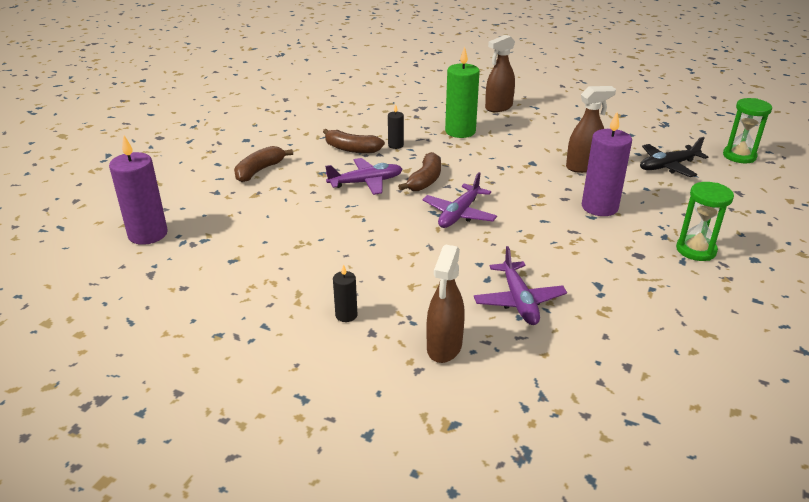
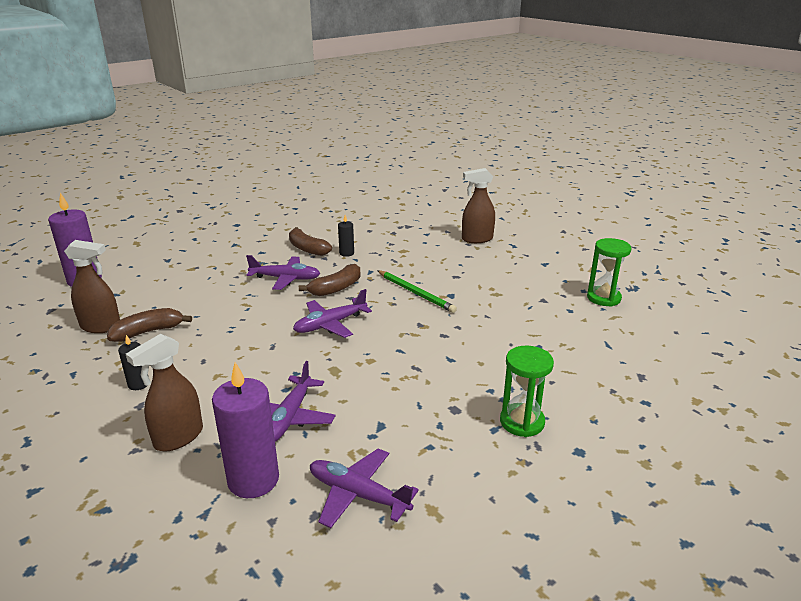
camera: 25 degrees right, 5 degrees down
(259, 170) = (217, 250): brown banana -> brown banana (148, 332)
(460, 131) = (416, 253): green candle -> none
(501, 168) = (416, 293): none -> green pencil
(583, 167) = (497, 310): brown spray bottle -> brown spray bottle (101, 327)
(599, 207) = (468, 352): purple candle -> purple candle (253, 480)
(641, 340) = (357, 494): none -> purple plane
(668, 166) = (588, 330): black plane -> none
(739, 156) = (685, 339): green hourglass -> green hourglass (603, 298)

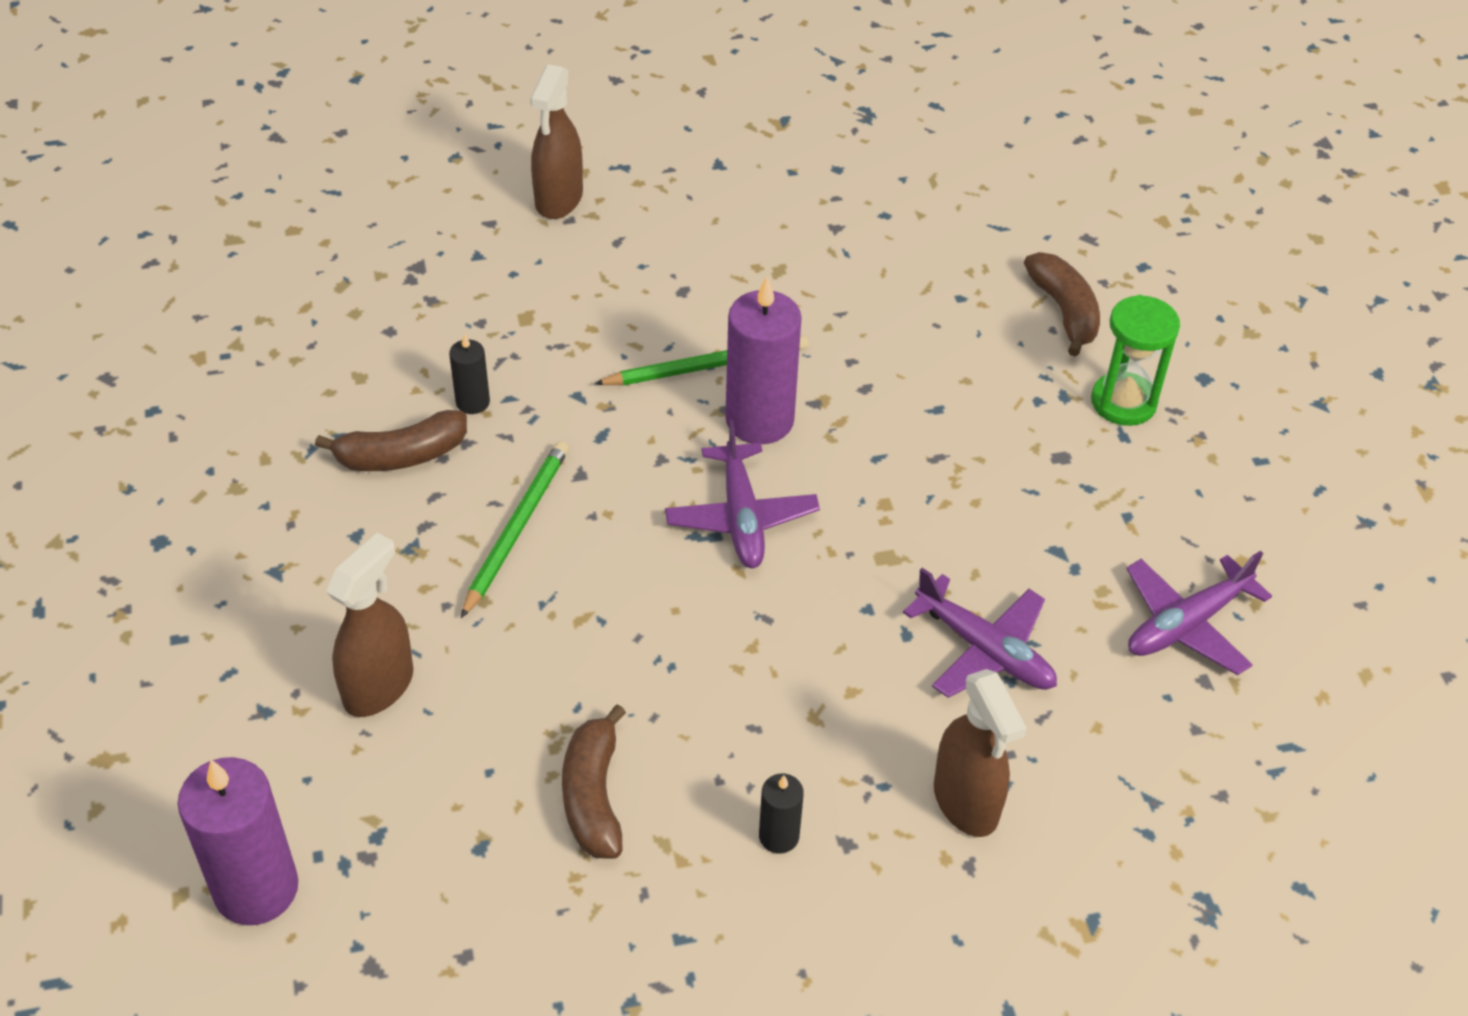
camera: 65 degrees left, 20 degrees up
(101, 327) = (518, 875): brown spray bottle -> brown spray bottle (379, 686)
(253, 480) = (1108, 729): purple candle -> purple candle (759, 420)
(286, 278) = (516, 528): purple plane -> green pencil
(336, 288) = (612, 466): brown banana -> brown banana (1064, 311)
(603, 298) = (874, 161): green hourglass -> none

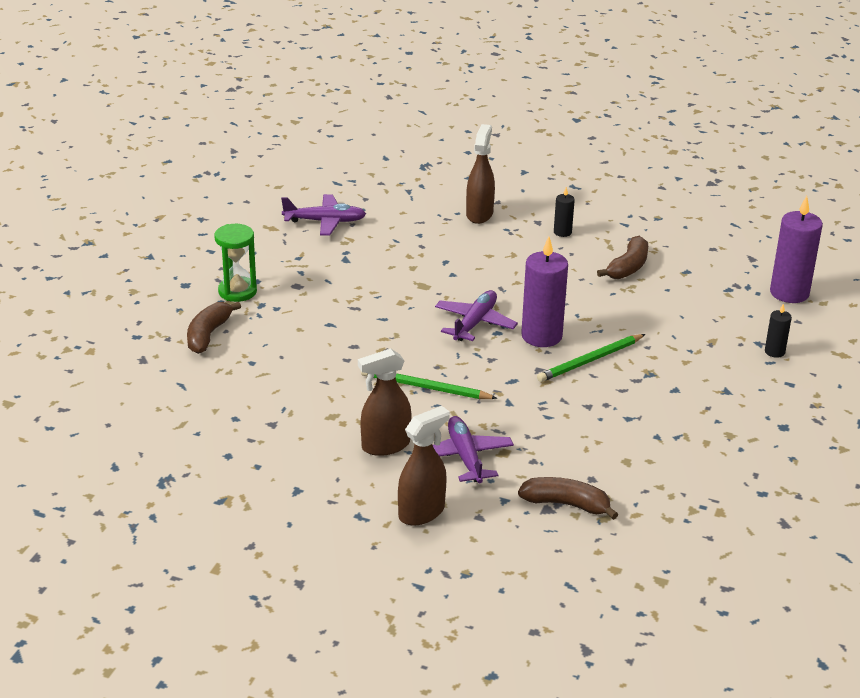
camera: 145 degrees left, 15 degrees down
(379, 686) = (699, 331): brown spray bottle -> brown spray bottle (385, 445)
(401, 456) = (628, 413): brown banana -> brown banana (566, 504)
(472, 402) = (570, 422): black candle -> black candle (774, 352)
(759, 420) = (424, 354): purple candle -> purple candle (541, 336)
(985, 650) = (418, 245): purple plane -> purple plane (465, 457)

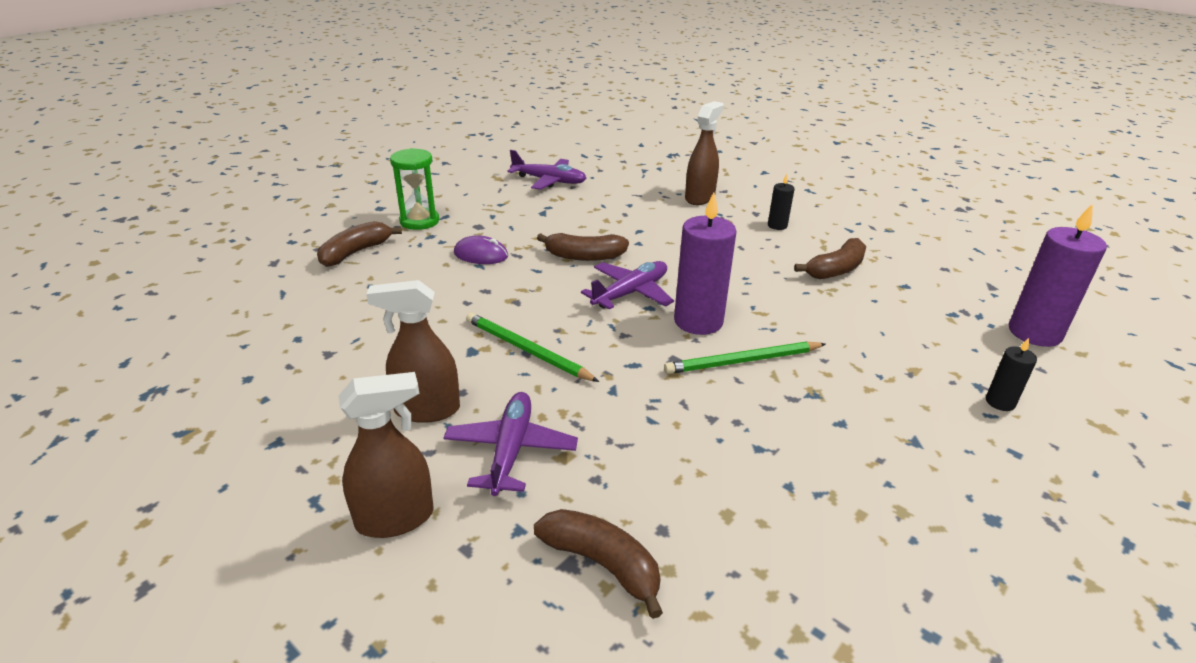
camera: 20 degrees right, 0 degrees up
(323, 314) = (481, 255): none -> purple mouse
(414, 297) = (584, 256): none -> brown banana

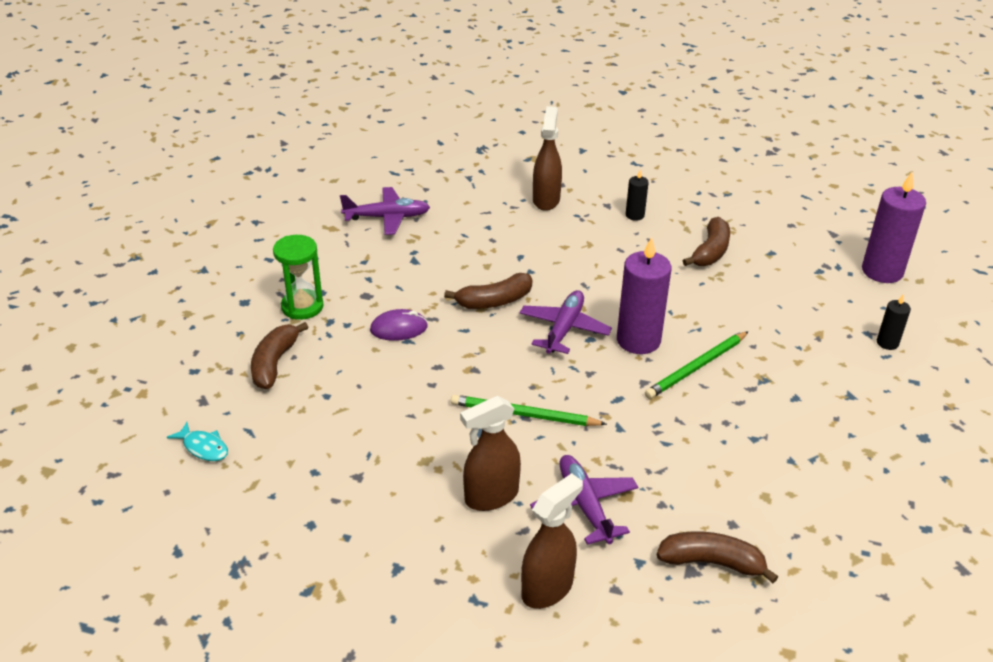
camera: 25 degrees left, 5 degrees up
(235, 294) = (203, 447): none -> turquoise fish

